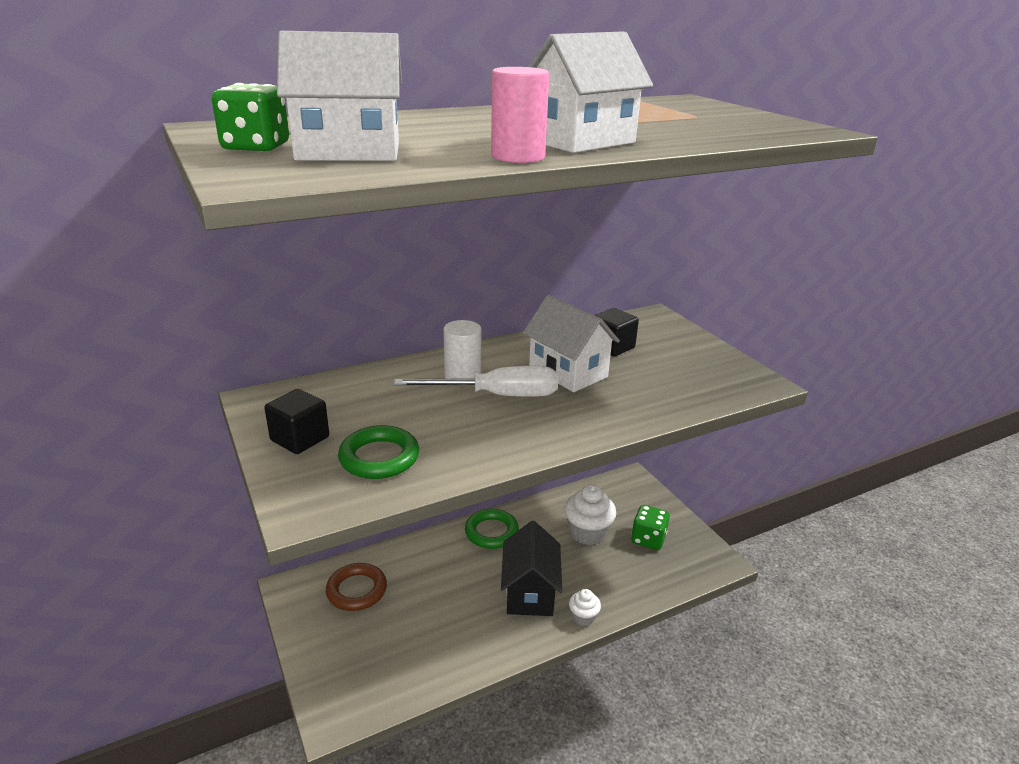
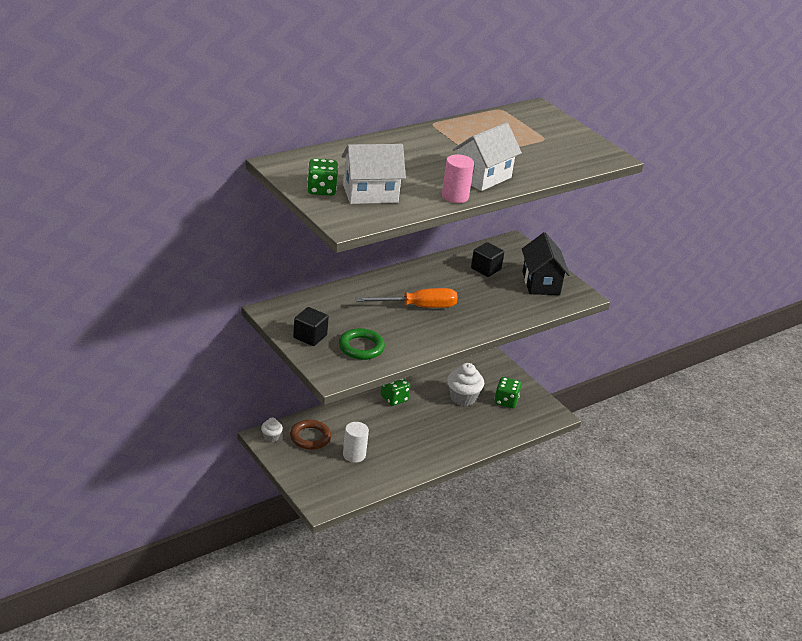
camera: 10 degrees left, 5 degrees up
(462, 376) = (392, 293): white cylinder -> white cylinder (354, 455)
(491, 532) = (394, 398): green ring -> green dice
(497, 396) = (418, 307): white screwdriver -> orange screwdriver
(530, 592) = (428, 436): black house -> black house (541, 283)
(568, 372) = (459, 289): white house -> none
(583, 617) = (465, 450): white cupcake -> white cupcake (271, 437)

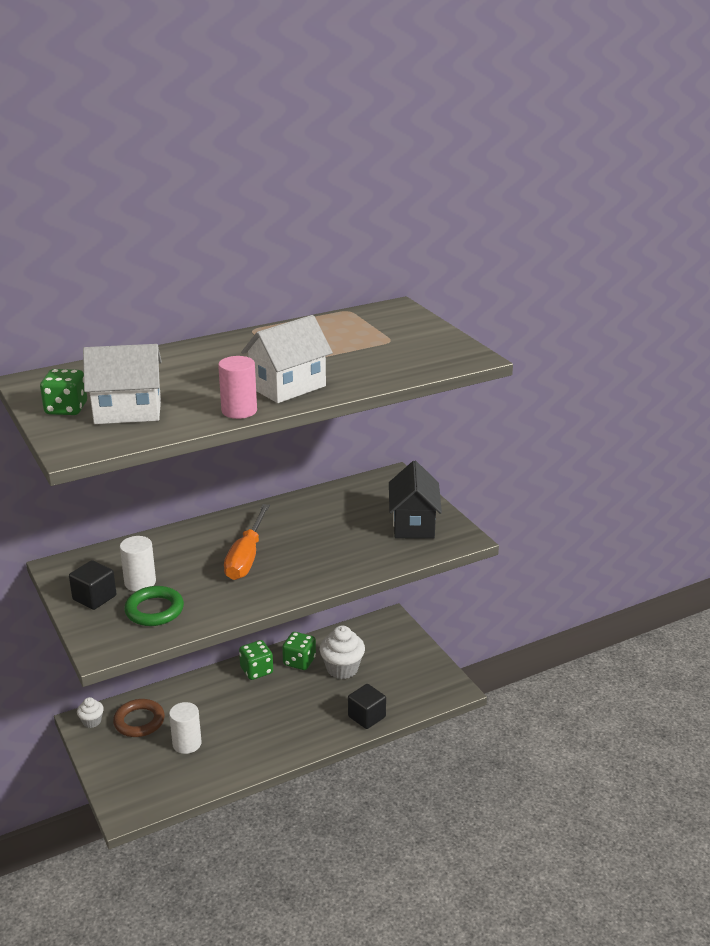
camera: 10 degrees right, 5 degrees down
(341, 325) = (140, 582): none -> white cylinder
(418, 307) = (246, 557): orange screwdriver -> orange screwdriver turned 105 degrees clockwise
(485, 269) = (348, 509): black cube -> black cube (366, 717)
(506, 401) = (395, 672): green dice -> green dice (299, 661)

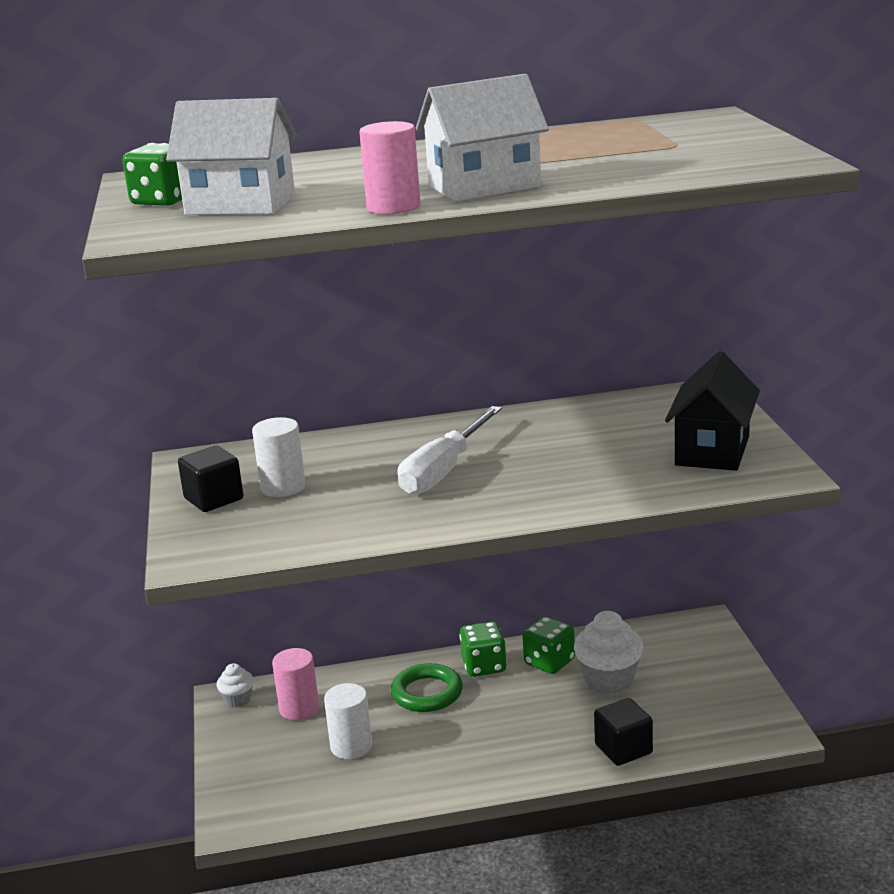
camera: 20 degrees right, 5 degrees down
(139, 721) = (299, 708): brown ring -> pink cylinder
(154, 610) = (284, 521): green ring -> green ring (427, 693)
(246, 557) = (444, 471): orange screwdriver -> white screwdriver

